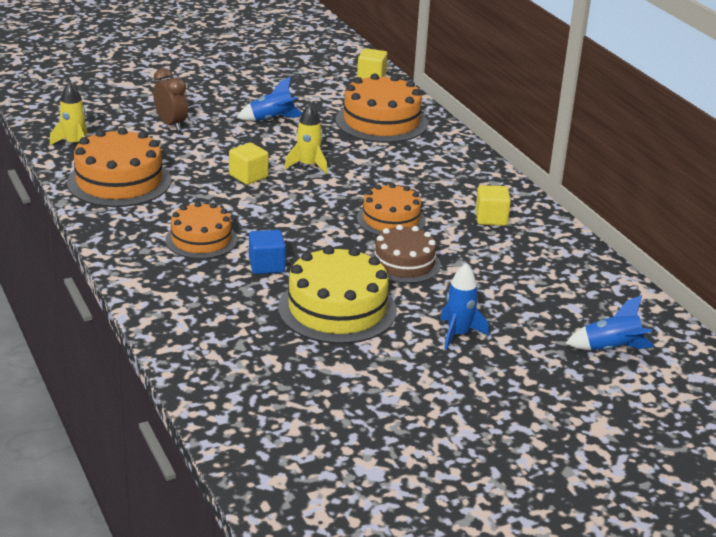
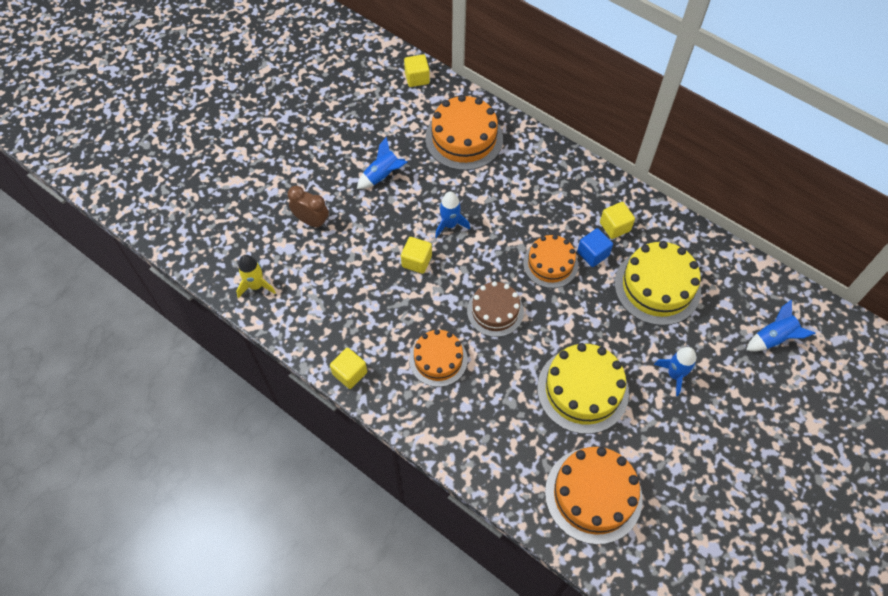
camera: 25 degrees left, 30 degrees up
(102, 219) = (350, 373): none -> yellow cube
(119, 181) = (327, 318): orange cake -> orange cake (593, 495)
(266, 266) = (504, 366): blue cube -> blue cube (593, 254)
(308, 165) = (450, 224): yellow rocket -> blue rocket
(404, 263) = (592, 312): brown cake -> brown cake (495, 311)
(500, 270) = (657, 287): none -> yellow cake

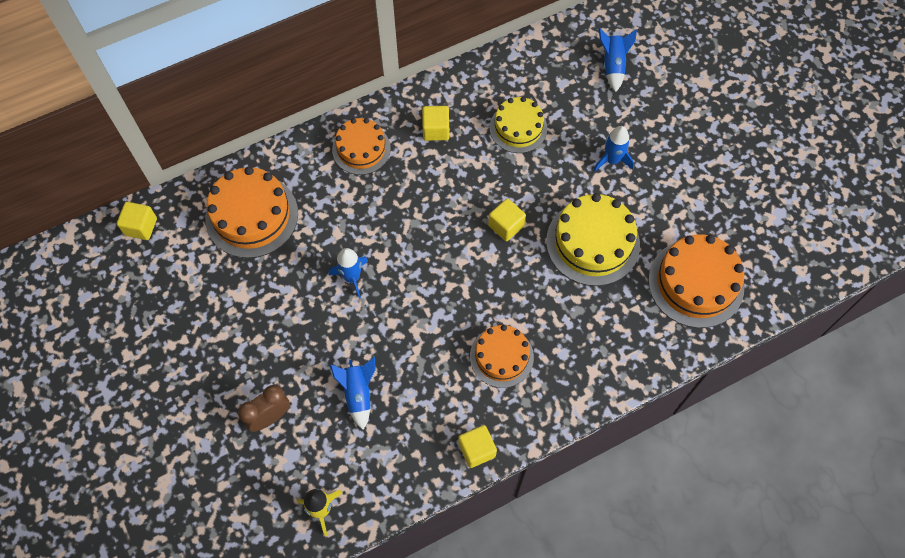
camera: 65 degrees left, 5 degrees up
(382, 176) = (252, 318): blue rocket -> blue rocket (358, 393)
(417, 261) = (378, 329): yellow cube -> yellow cube (506, 226)
(495, 311) = (474, 280): brown cake -> none
(550, 264) = (447, 206): orange cake -> orange cake (361, 149)
(593, 254) = (455, 163): blue cube -> none
(657, 287) = (518, 128): yellow cake -> yellow cake, size x0.65

